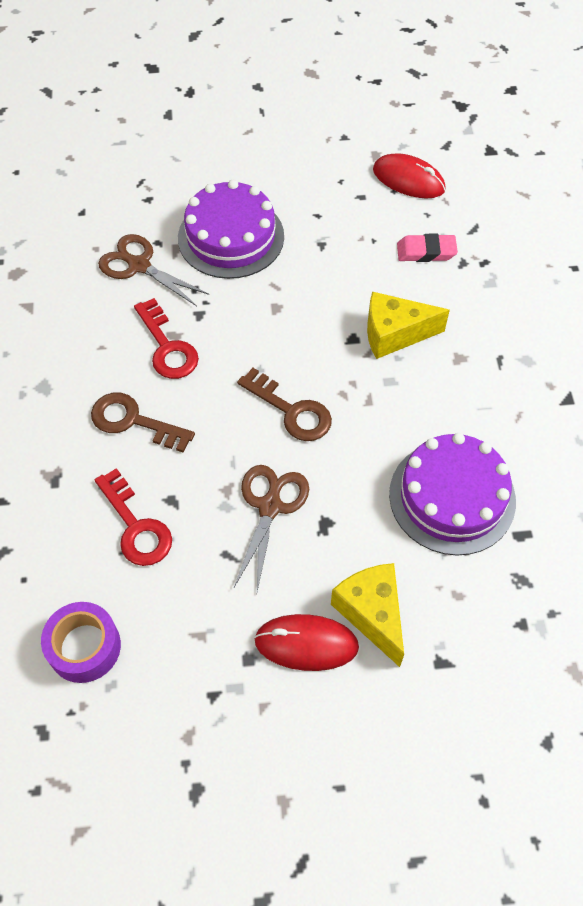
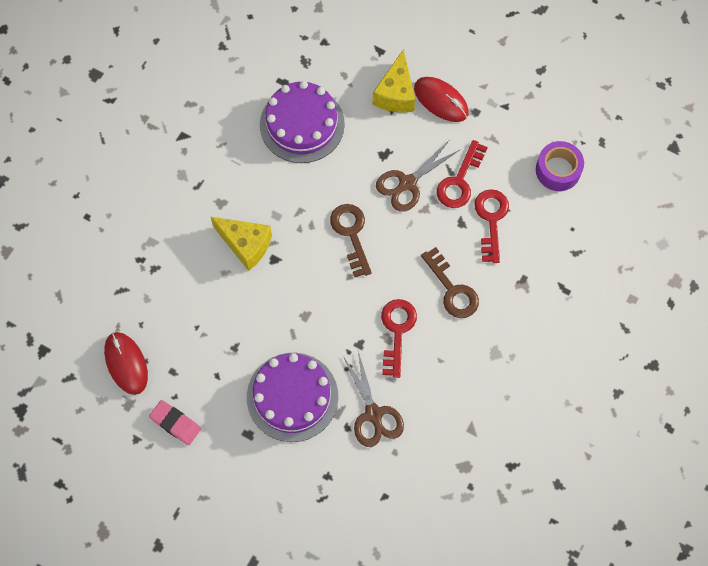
camera: 145 degrees left, 10 degrees up
(207, 550) = (459, 181): none -> red key
(426, 252) = (170, 293): pink eraser -> pink eraser (175, 423)

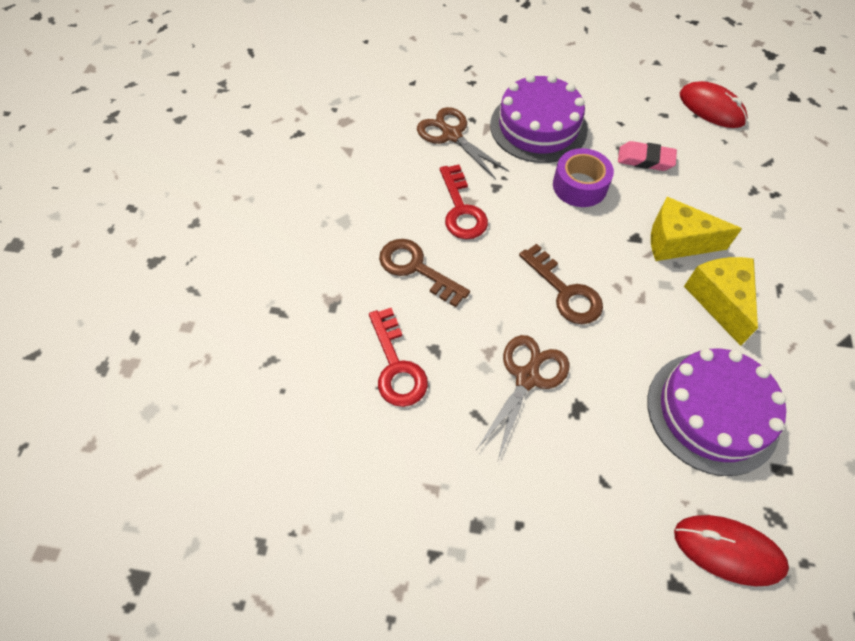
camera: 160 degrees right, 10 degrees down
(175, 423) = (631, 80): pink eraser -> pink eraser (645, 160)
(396, 93) = (610, 512): yellow cheese -> yellow cheese (719, 300)
(441, 100) = (537, 526): red mouse -> red mouse (728, 550)
(459, 181) = (458, 405): red key -> none
(558, 170) = (321, 471): purple tape -> purple tape (579, 186)

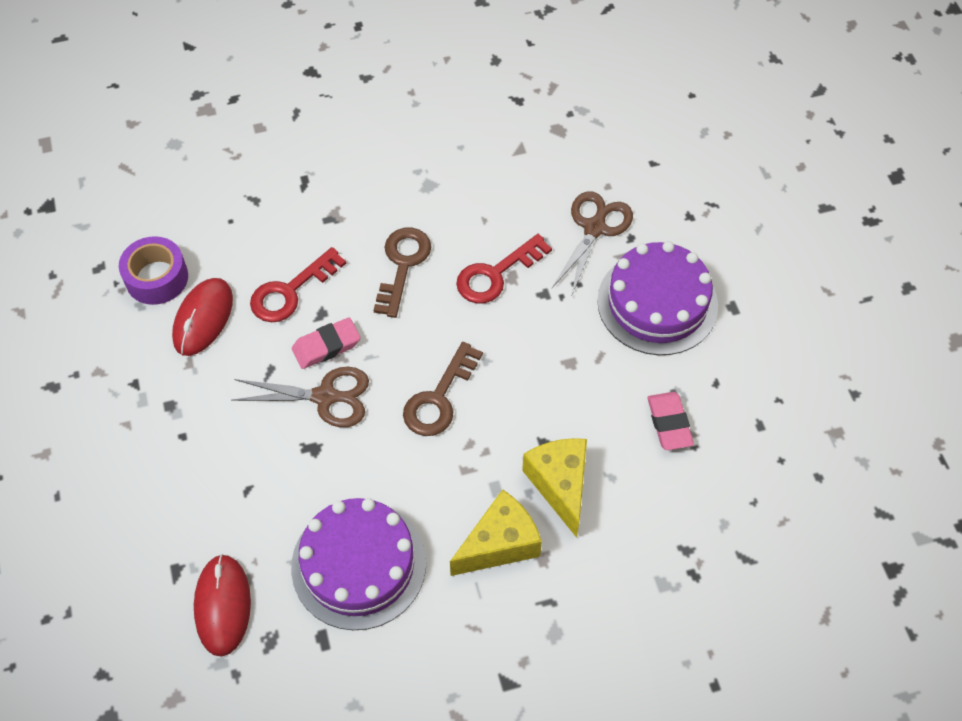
camera: 65 degrees right, 0 degrees up
(472, 357) = (326, 346): none -> pink eraser
(579, 186) = (590, 370): purple tape -> purple tape (157, 278)
(711, 108) = (805, 474): red mouse -> red mouse (203, 318)

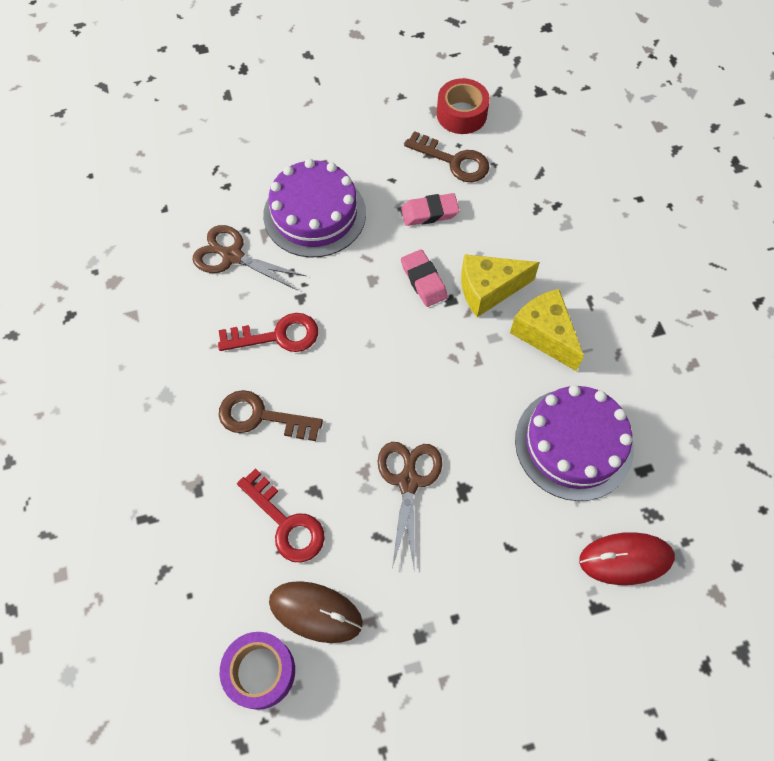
camera: 90 degrees left, 5 degrees up
(203, 318) = (315, 612): red mouse -> brown mouse
(326, 346) = (352, 483): pink eraser -> pink eraser (423, 281)
(439, 398) = (409, 382): brown key -> brown key (454, 161)
(496, 274) = (277, 336): red key -> red key turned 60 degrees counterclockwise
(834, 465) = (461, 114): none -> red tape

